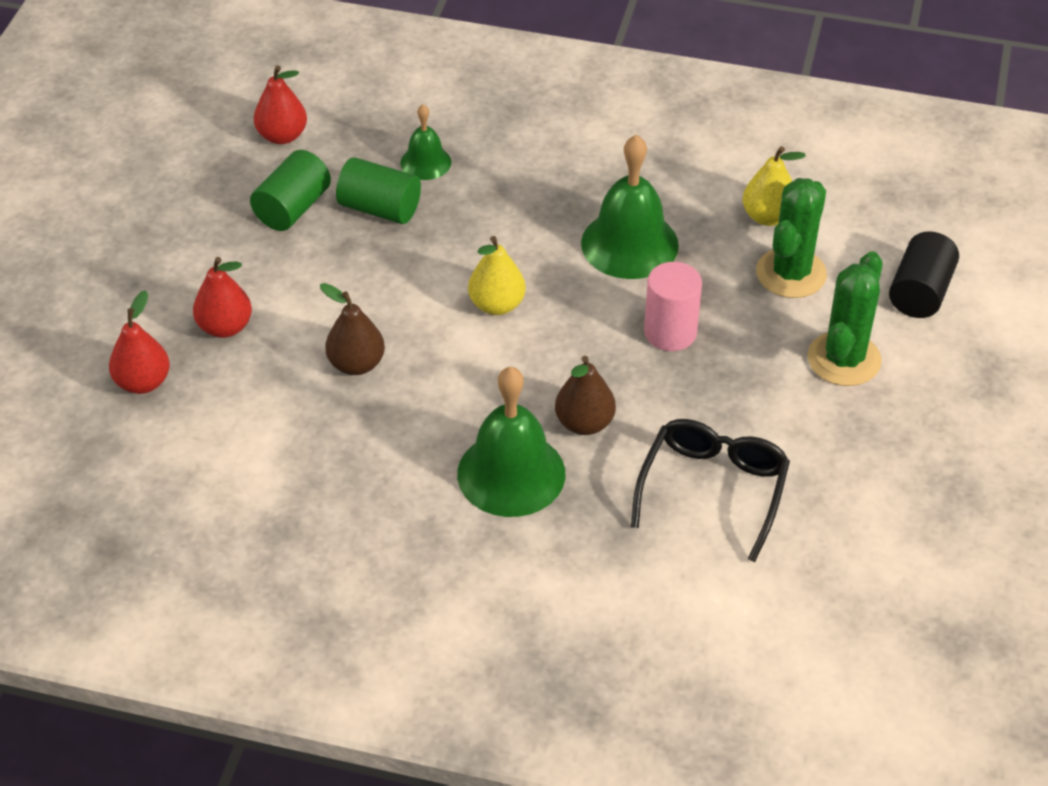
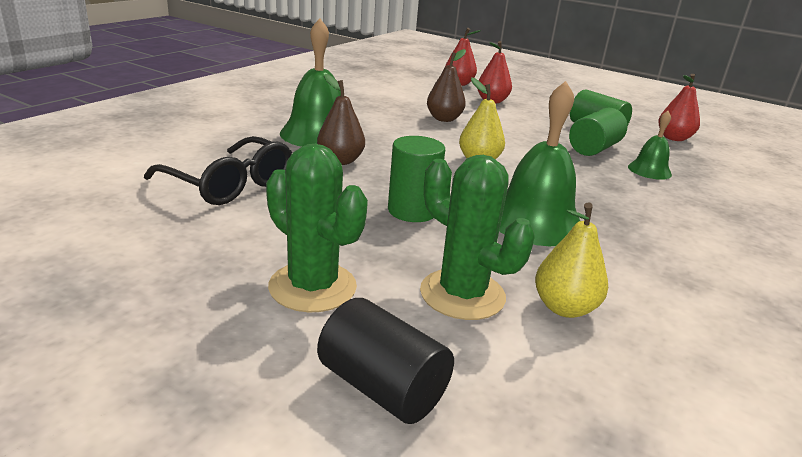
camera: 105 degrees right, 20 degrees down
(670, 332) = (412, 211): pink cylinder -> green cylinder

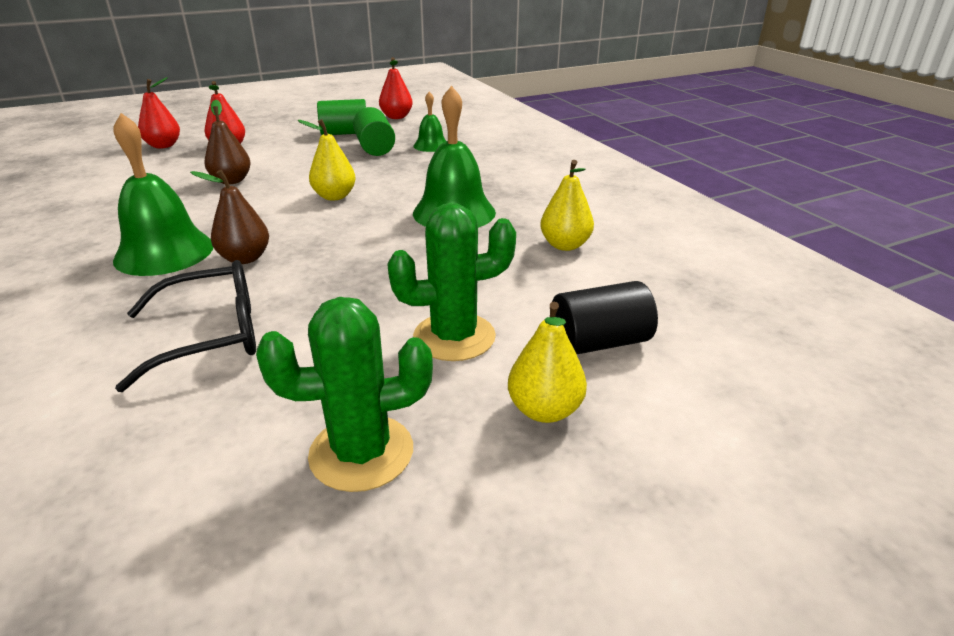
camera: 55 degrees left, 5 degrees up
(228, 378) = (544, 410): none -> yellow pear
(412, 211) = (383, 254): green cylinder -> none
(462, 294) = (520, 275): green cactus -> green cactus (361, 453)

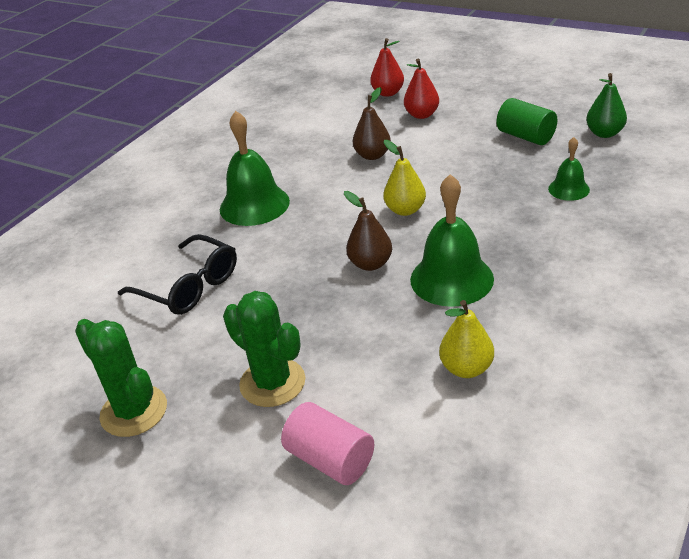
camera: 60 degrees right, 5 degrees up
(245, 258) = (278, 237): brown pear -> brown pear (370, 264)
(375, 148) = (519, 168): green cylinder -> none
(396, 117) = (604, 133): red pear -> green pear
(544, 410) = (226, 469): yellow pear -> none
(599, 342) = (330, 459): black cylinder -> pink cylinder

